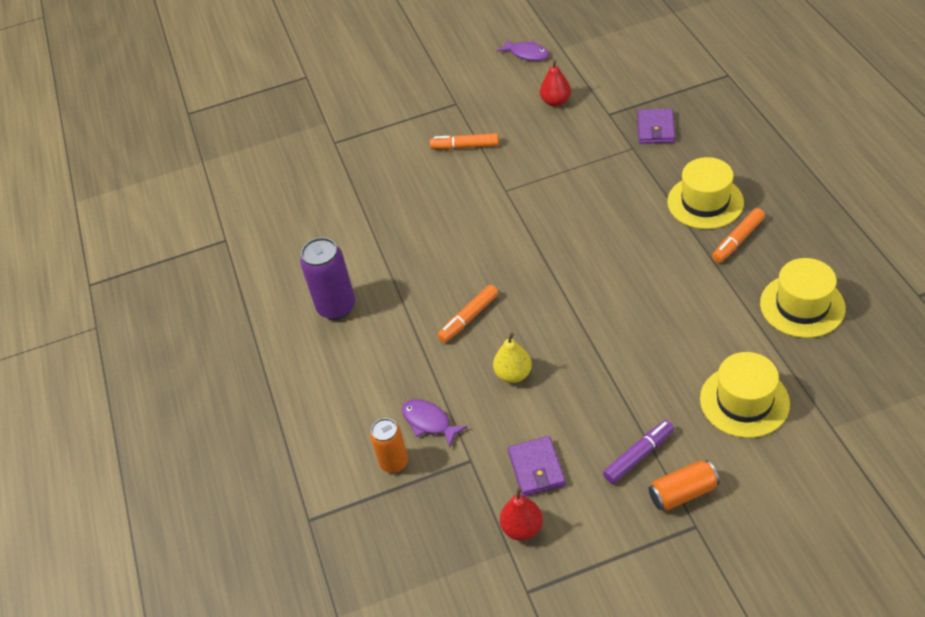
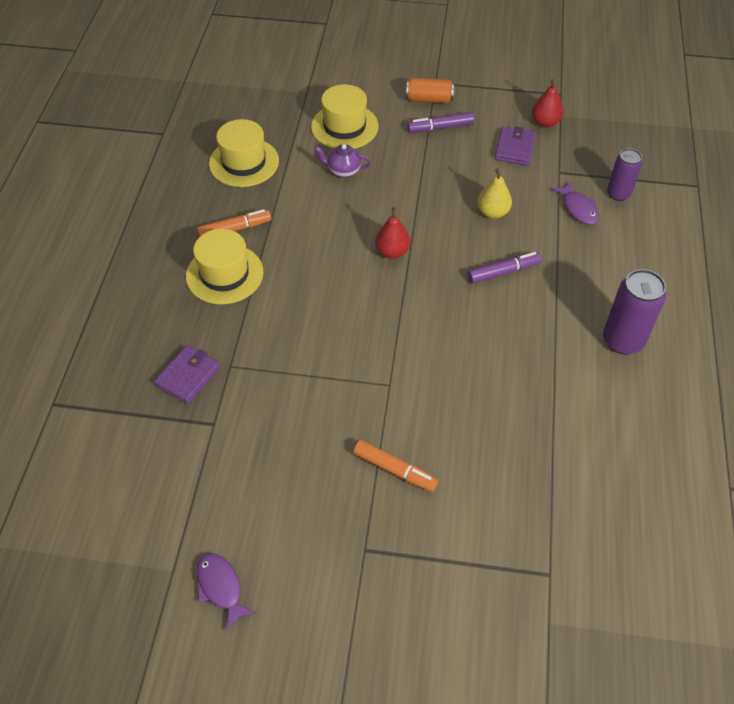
camera: 160 degrees left, 5 degrees up
(394, 462) = (618, 194): orange can -> purple can
(469, 318) = (503, 272): orange marker -> purple marker
(555, 102) = (252, 477): red pear -> red pear (392, 252)
(696, 346) = (343, 171): none -> purple teapot

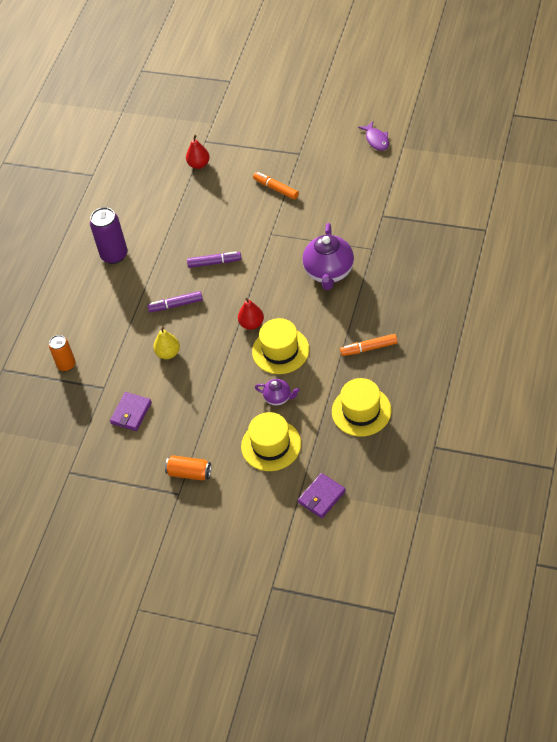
camera: 165 degrees left, 0 degrees up
(188, 376) = (399, 243): purple wallet -> purple wallet (321, 497)
(224, 274) = (376, 312): yellow hat -> yellow hat (280, 350)
(293, 326) = (329, 273): none -> purple teapot
(440, 127) = (187, 439): purple marker -> purple marker (214, 262)
(545, 122) = (96, 439): red pear -> red pear (199, 164)
(578, 208) = (102, 353): purple fish -> none
(618, 194) = (66, 365): purple can -> orange can

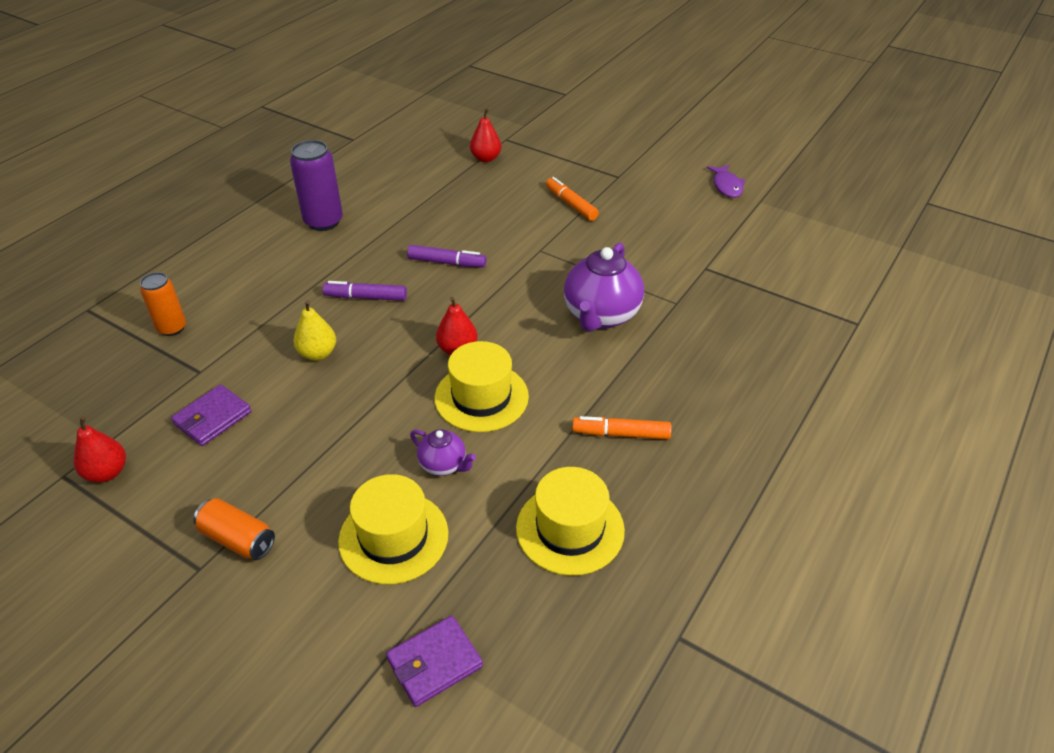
camera: 10 degrees right, 10 degrees down
(93, 462) = (107, 473): none -> red pear

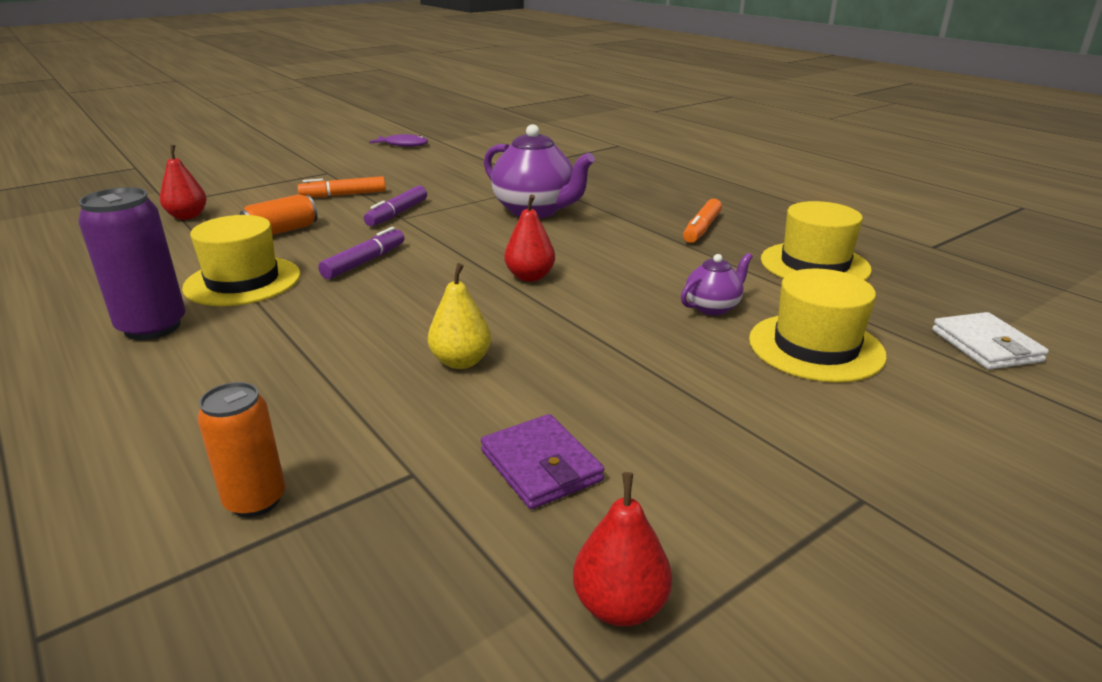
camera: 70 degrees left, 15 degrees down
(238, 539) = (808, 458): orange can -> orange can (282, 231)
(366, 297) = (375, 316): purple marker -> purple marker (397, 214)
(434, 663) = (986, 346): purple wallet -> white wallet
(481, 397) = (617, 276): yellow hat -> yellow hat (242, 281)

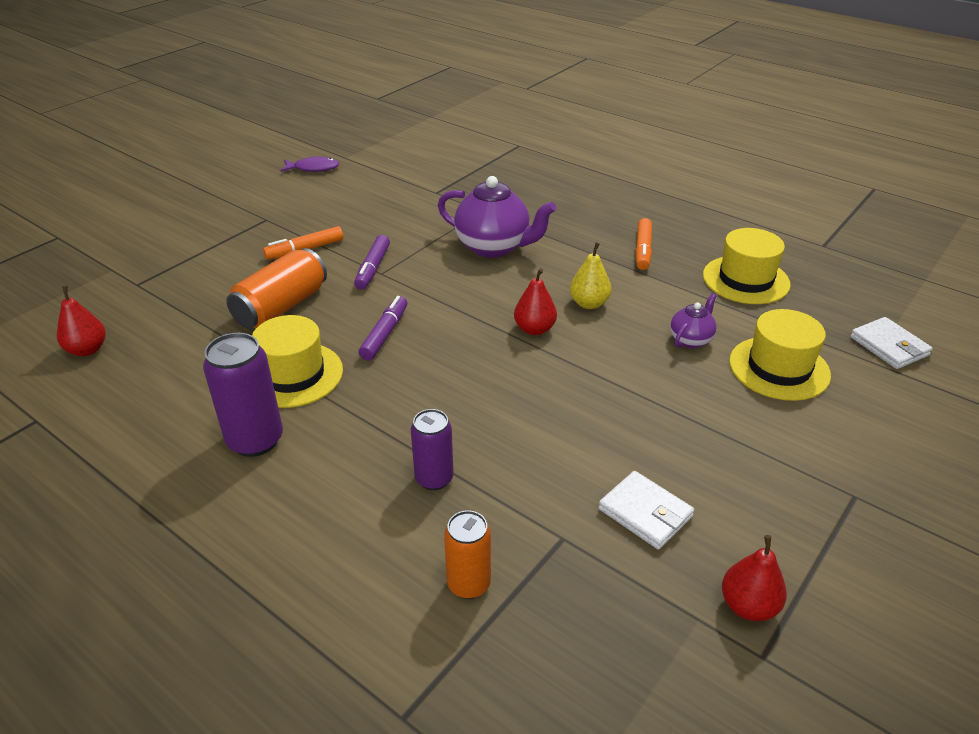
camera: 15 degrees left, 10 degrees up
(187, 216) = (174, 300): red pear -> red pear (87, 350)
(282, 231) = (281, 307): orange can -> orange can, size x1.54
(307, 388) = (434, 478): none -> purple can
(461, 361) = (534, 430): yellow pear -> yellow pear (589, 303)
(541, 466) = (645, 513): purple wallet -> white wallet

